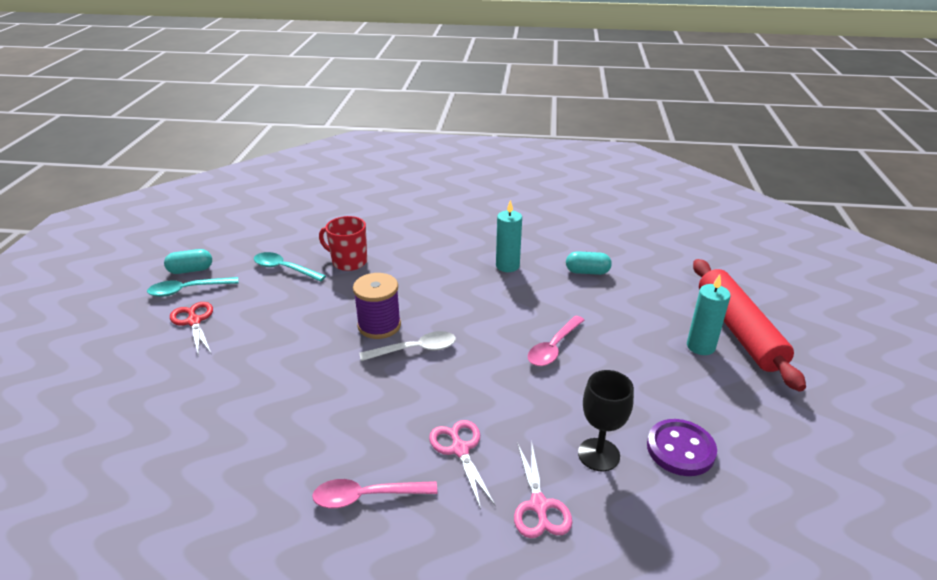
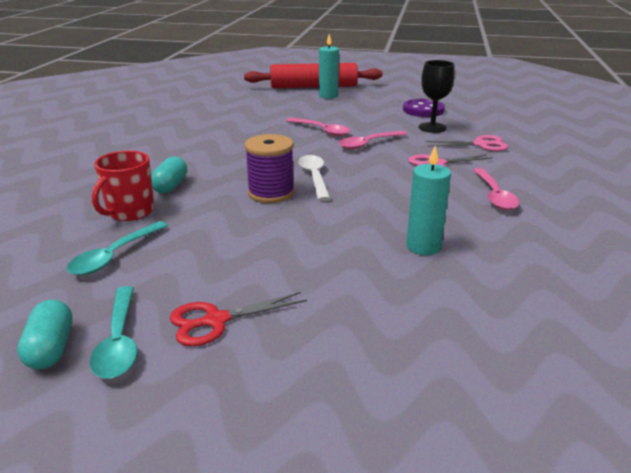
camera: 85 degrees left, 5 degrees down
(507, 266) = (195, 138): turquoise candle -> turquoise candle (423, 246)
(517, 388) = (368, 144): none -> pink spoon
(587, 272) = (223, 114): turquoise capsule -> turquoise capsule (170, 186)

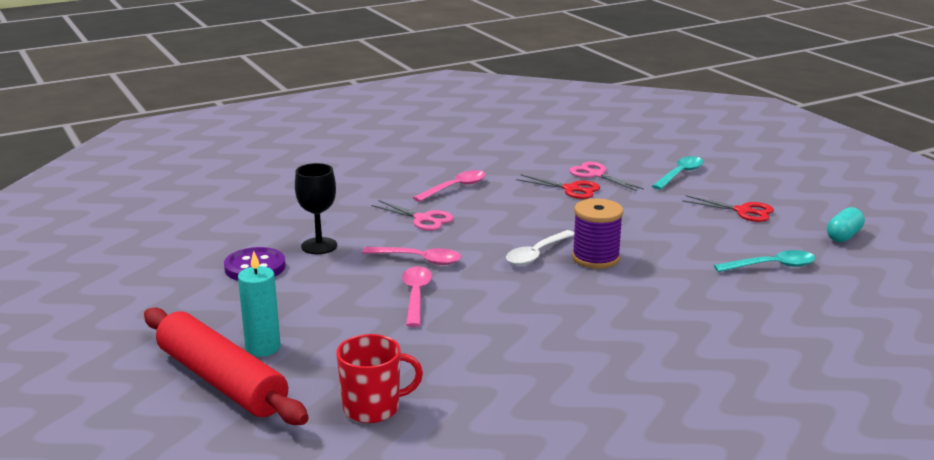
camera: 130 degrees left, 5 degrees down
(119, 341) = (803, 224): turquoise spoon -> turquoise spoon (680, 174)
(130, 212) = (729, 295): red mug -> red mug (373, 408)
(170, 186) = (667, 304): turquoise capsule -> none
(423, 246) = (571, 189): turquoise candle -> red scissors
(480, 145) = (343, 214): pink scissors -> pink scissors (596, 174)

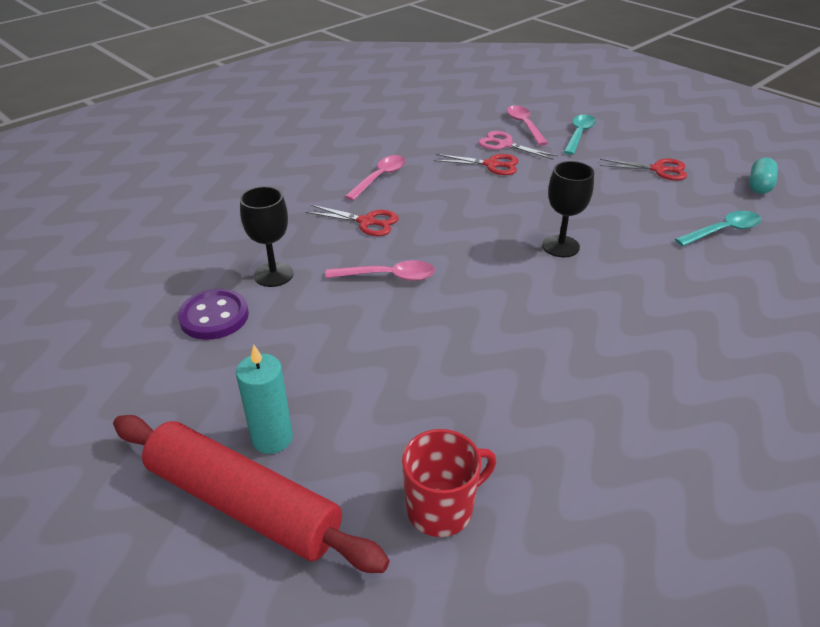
camera: 15 degrees left, 15 degrees up
(416, 296) = (409, 327): pink spoon -> pink spoon (524, 125)
(423, 219) = (366, 222): pink scissors -> red scissors
(537, 254) = (502, 250): white spoon -> none
(595, 258) = (560, 246): purple spool -> black goblet

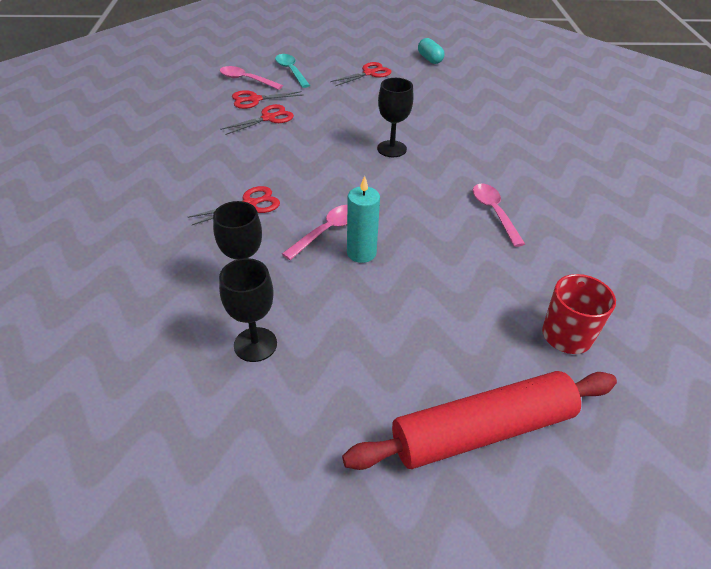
camera: 50 degrees left, 5 degrees up
(214, 316) = (255, 344): purple button -> black goblet
(272, 438) = (432, 381): turquoise candle -> turquoise candle (361, 253)
(380, 178) = (205, 168): pink spoon -> pink spoon (494, 213)
(505, 145) = (255, 100): pink scissors -> red scissors
(722, 231) = (451, 94): turquoise spoon -> none

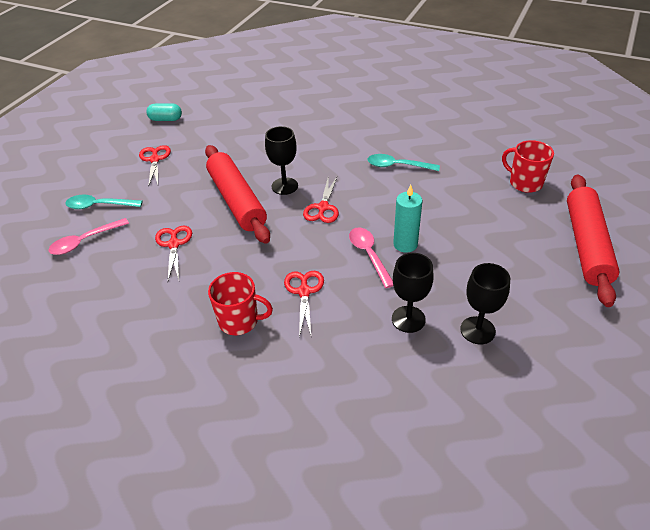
camera: 60 degrees left, 0 degrees up
(195, 180) = (239, 321): none -> red mug
(255, 100) = (130, 245): red scissors -> red scissors (323, 208)
(348, 130) = (236, 200): none -> red rolling pin
(494, 213) = (397, 166): pink spoon -> turquoise spoon

